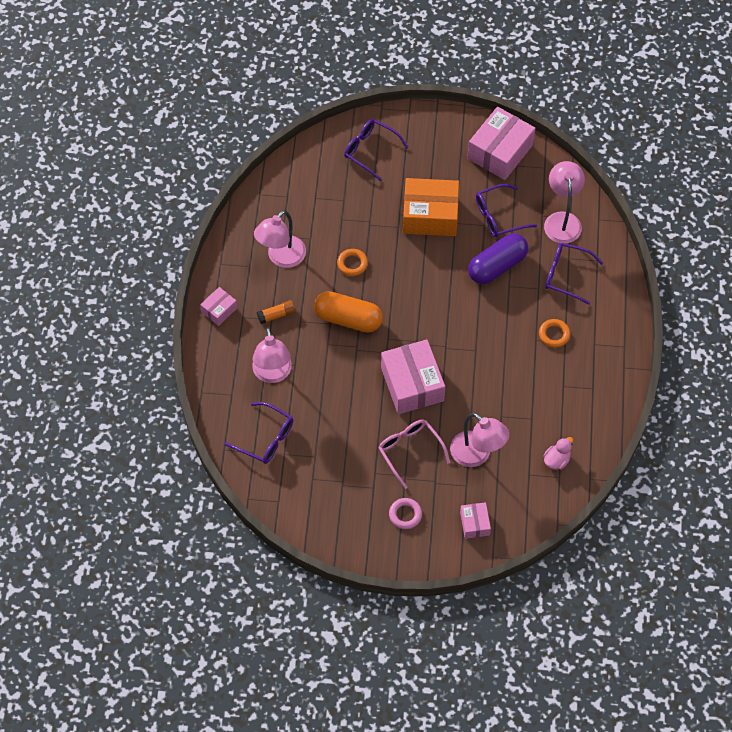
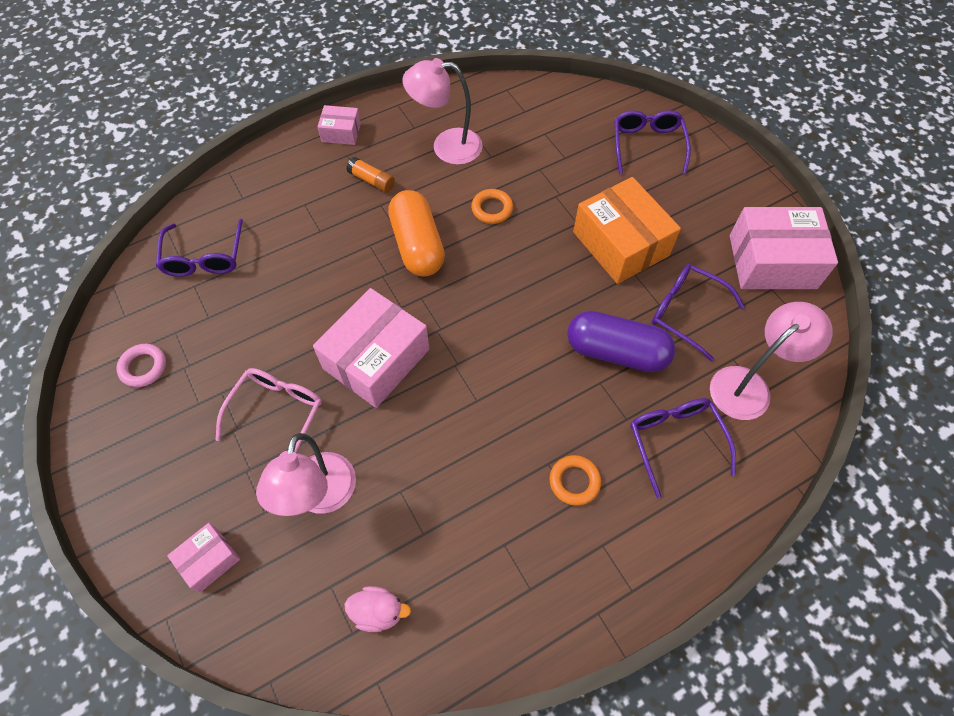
camera: 55 degrees right, 0 degrees up
(272, 374) = (294, 218): pink lamp -> none
(405, 514) = (177, 463): pink ring -> pink ring (143, 367)

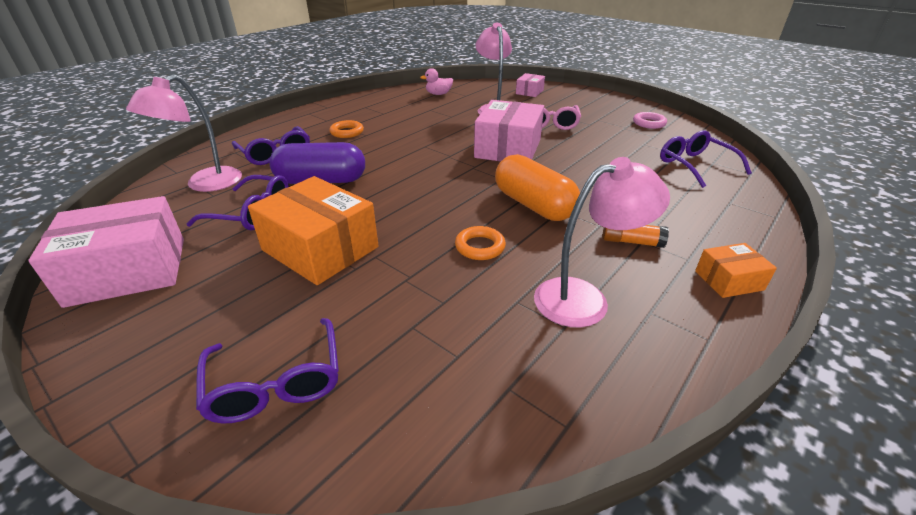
camera: 160 degrees right, 25 degrees down
(341, 132) = (729, 280): pink box -> orange box

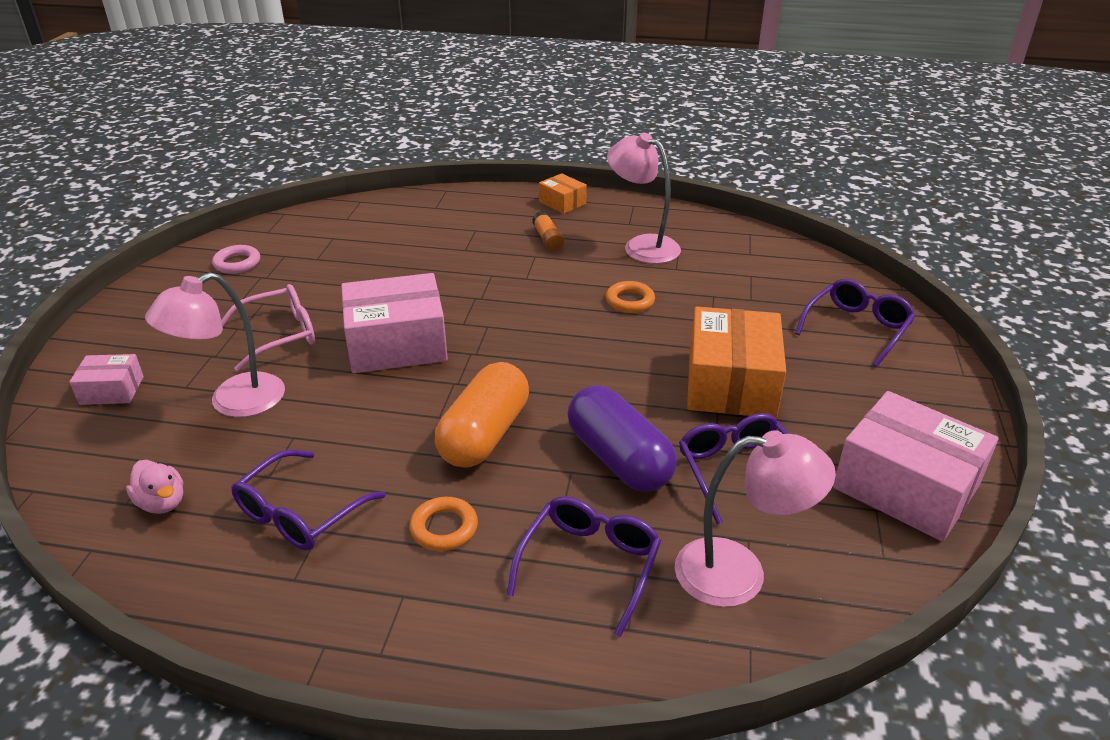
camera: 120 degrees left, 0 degrees up
(533, 205) = (530, 293): orange capsule -> orange capsule (484, 434)
(695, 165) = (362, 226): purple glasses -> purple glasses (300, 513)

